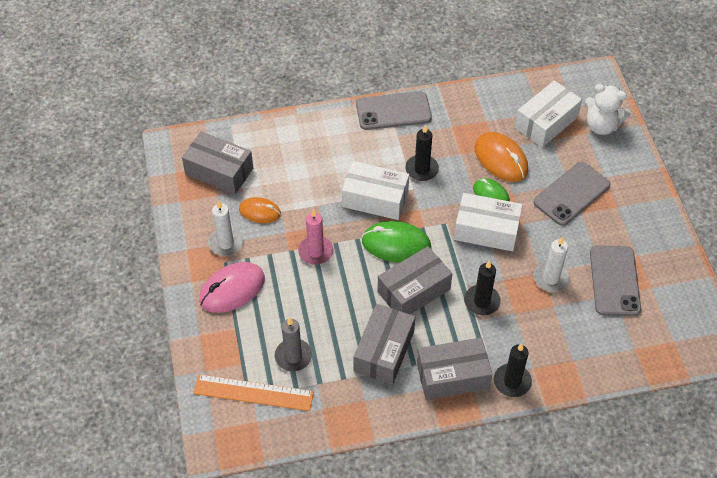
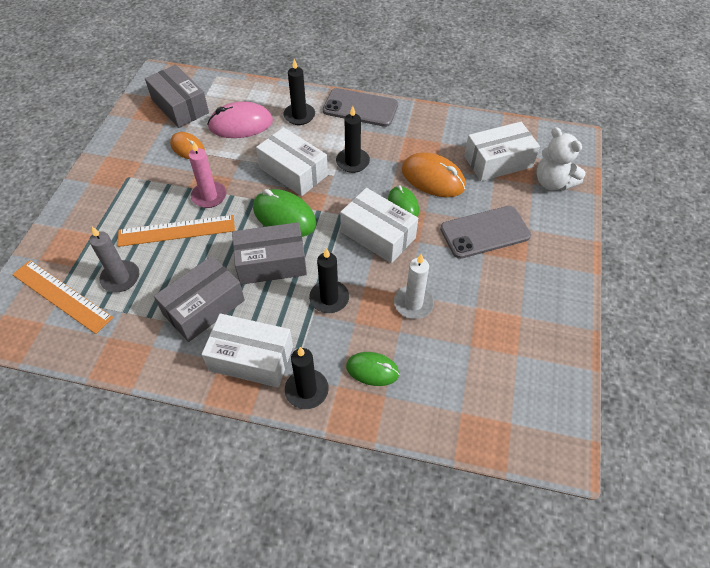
camera: 25 degrees right, 0 degrees up
(226, 243) = (140, 162): white candle -> none
(232, 289) = (115, 201): pink mouse -> pink mouse (241, 124)
(310, 295) = (176, 230): none -> orange ruler
(342, 140) = (299, 115): none -> black candle
(452, 376) = (251, 358): grey box -> white box
(501, 159) = (433, 178): orange mouse -> orange mouse turned 45 degrees counterclockwise
(551, 345) = (372, 370): none -> green mouse
(614, 281) = (480, 332): grey phone -> none

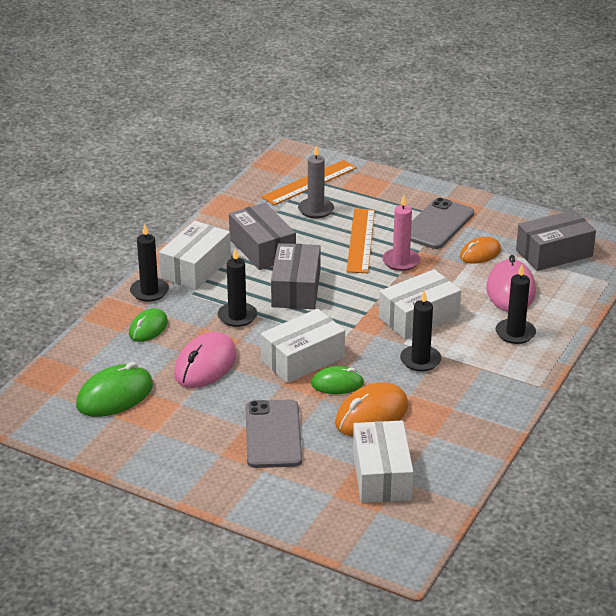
camera: 105 degrees right, 20 degrees down
(284, 216) = (354, 303): green mouse -> green mouse (115, 396)
(360, 108) = (517, 382): grey phone -> grey phone (437, 224)
(413, 303) = (205, 365): white candle -> pink mouse
(553, 182) = (328, 513): white teddy bear -> none

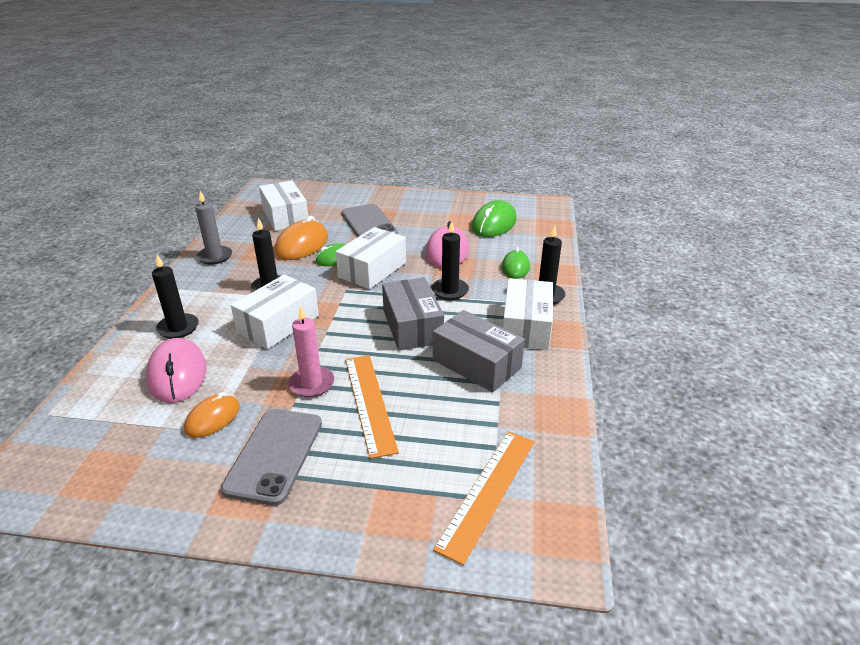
camera: 160 degrees right, 0 degrees up
(316, 210) = (449, 438): grey candle -> grey candle (215, 257)
(554, 253) = (109, 444): grey box -> none

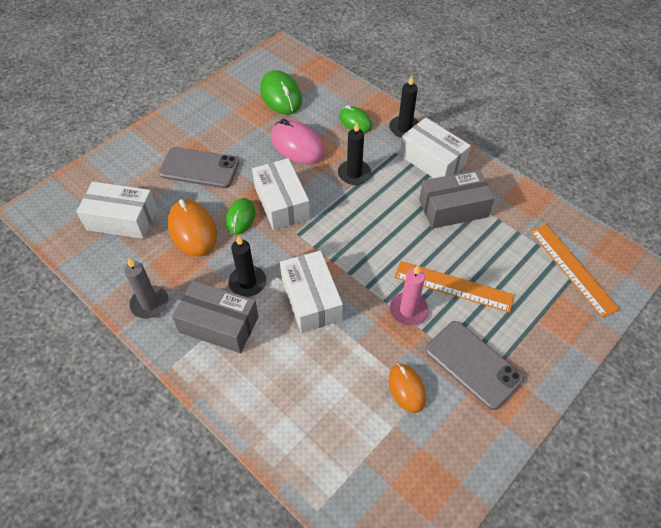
camera: 55 degrees left, 20 degrees up
(177, 374) = (330, 395): pink mouse -> none
(178, 328) = (257, 373): black candle -> none
(412, 326) = (383, 219): grey box -> grey box (219, 324)

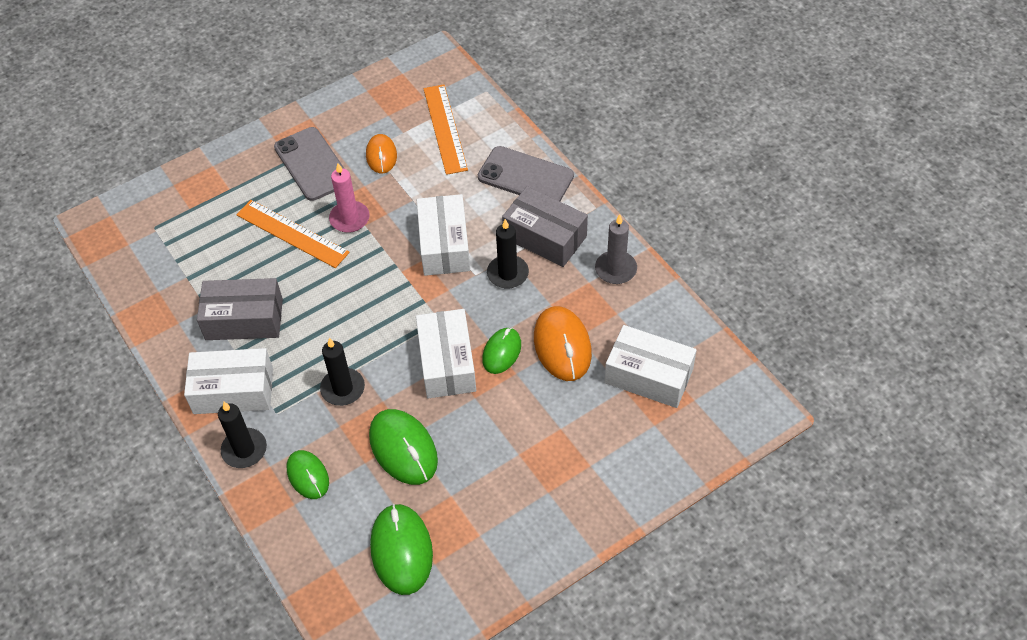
camera: 165 degrees left, 0 degrees up
(199, 168) = (544, 436): grey phone -> grey phone (525, 176)
(297, 145) = (403, 449): pink mouse -> green mouse
(432, 160) = (233, 391): white box -> white box turned 60 degrees counterclockwise
(572, 269) = (160, 230): orange ruler -> orange ruler (445, 128)

